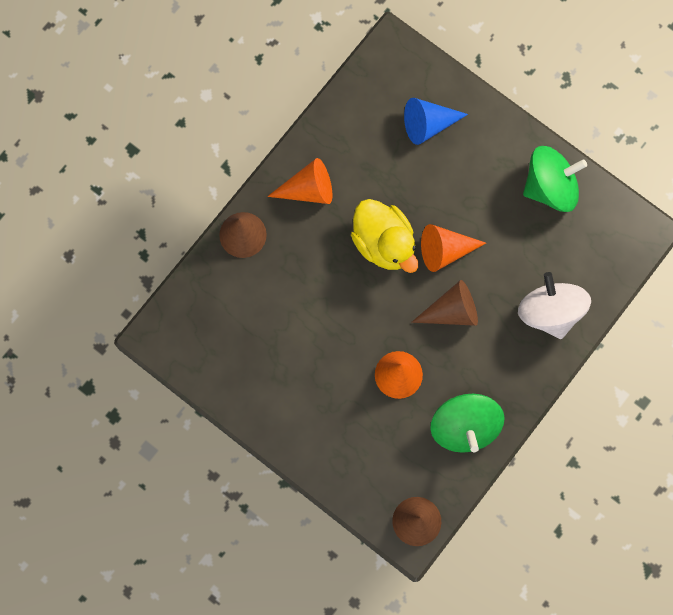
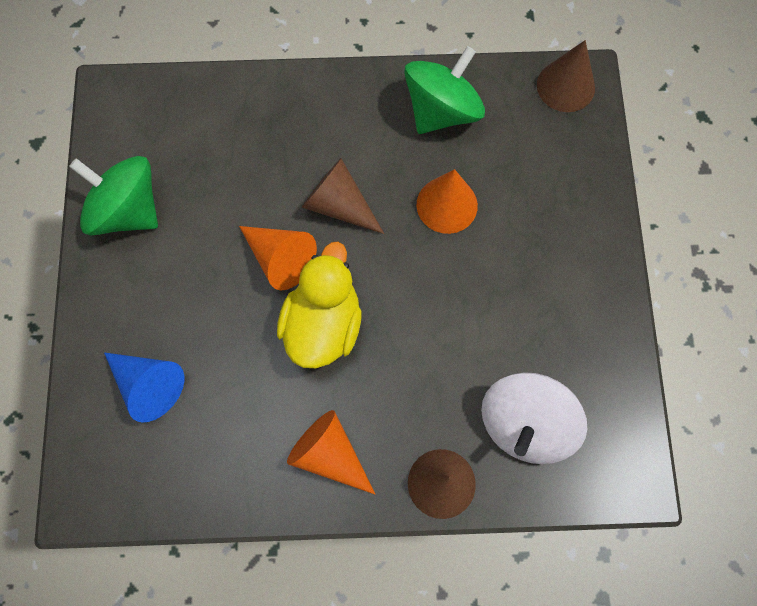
camera: 130 degrees left, 5 degrees down
(550, 311) = (262, 118): white spinning top -> white spinning top (525, 424)

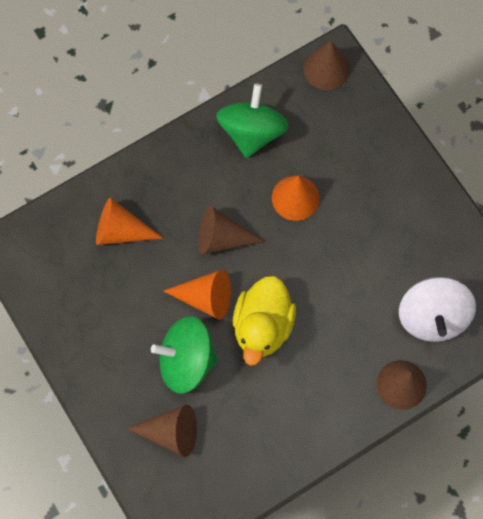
camera: 30 degrees left, 0 degrees up
(127, 210) = (76, 323): green spinning top -> green spinning top (186, 360)
(148, 385) = (171, 432): blue cone -> brown cone
(323, 325) = (262, 326): yellow duck -> yellow duck turned 150 degrees counterclockwise
(329, 454) = (319, 408): orange cone -> orange cone (121, 231)

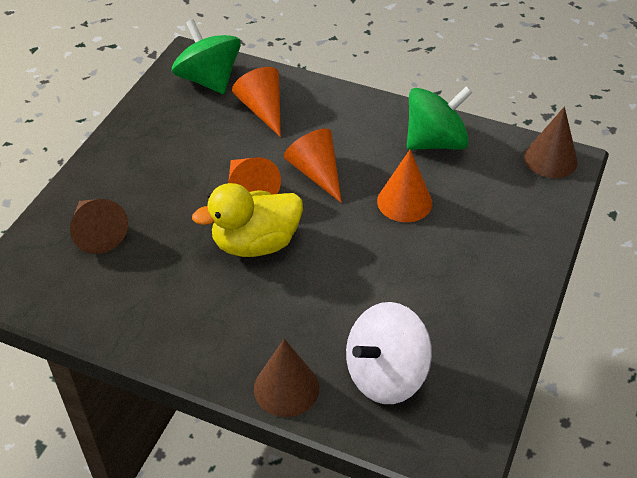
camera: 55 degrees right, 25 degrees down
(186, 360) = (177, 208): green spinning top -> green spinning top (209, 80)
(222, 238) = (316, 173): brown cone -> orange cone

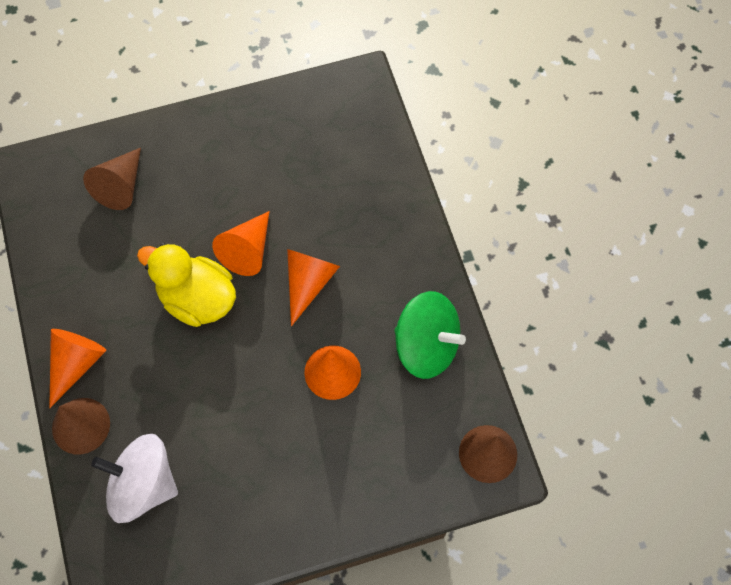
camera: 50 degrees right, 20 degrees up
(209, 80) = (346, 119): green spinning top -> none
(262, 110) = (347, 186): orange cone -> orange cone (76, 364)

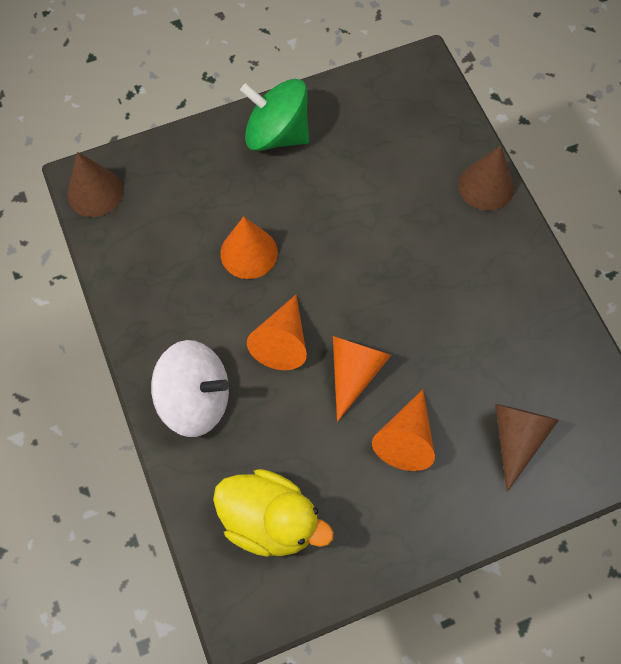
camera: 175 degrees right, 0 degrees up
(76, 364) = (507, 240): orange cone -> orange cone (406, 438)
(143, 484) = (414, 143): white spinning top -> white spinning top (195, 399)
(197, 299) = (399, 314): yellow duck -> yellow duck (270, 520)
(426, 345) = (153, 286): green spinning top -> green spinning top (277, 134)

